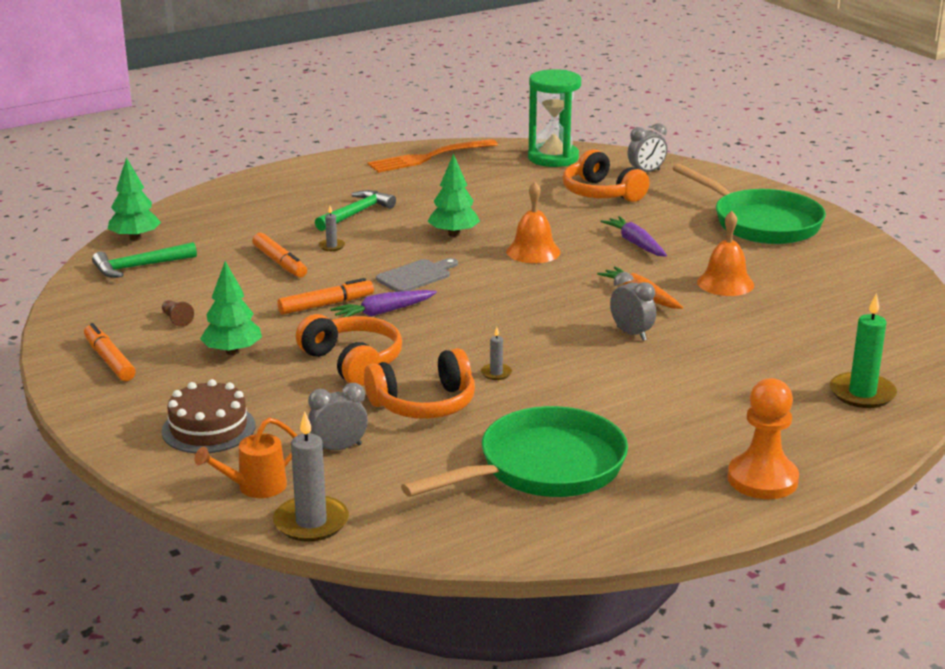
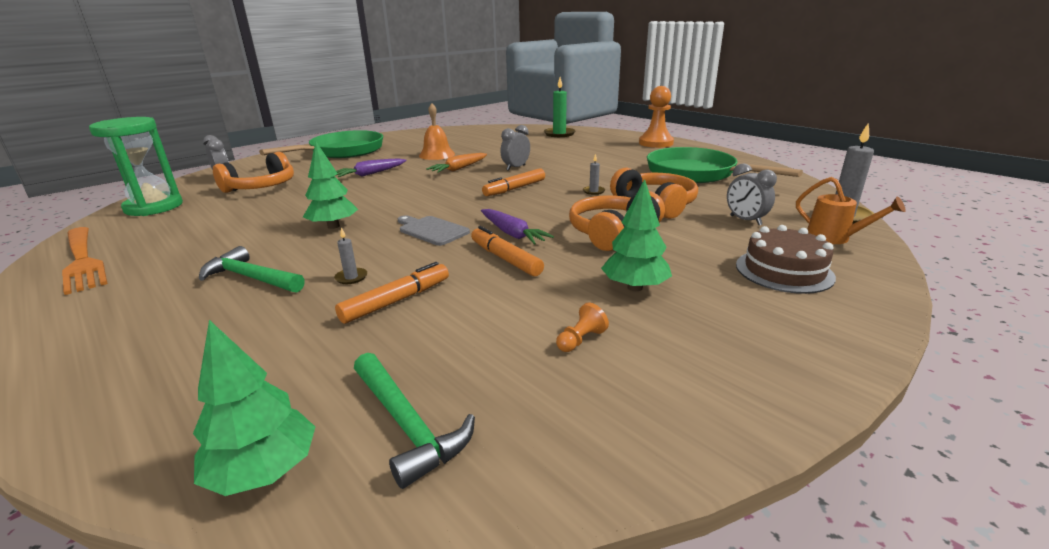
camera: 100 degrees left, 0 degrees up
(109, 360) = (722, 365): orange marker -> orange marker (514, 189)
(176, 320) = (580, 340): brown pawn -> orange pawn
(533, 251) = (380, 197): orange bell -> none

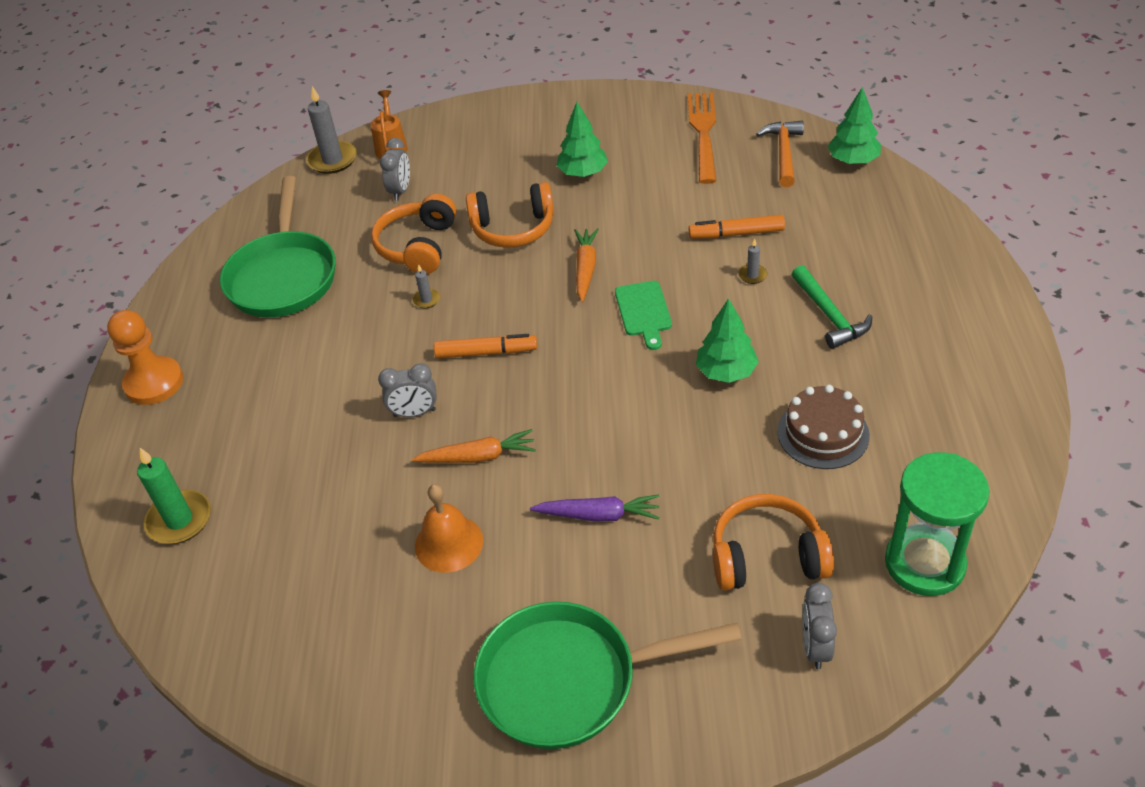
camera: 135 degrees left, 20 degrees up
(82, 260) = (986, 433): orange fork -> orange fork (703, 133)
(408, 425) = (783, 153): green hammer -> orange hammer
(432, 230) = (643, 311): grey cutting board -> green cutting board
(505, 259) = (626, 240): orange marker -> none
(512, 234) = (585, 269): purple carrot -> orange carrot
(580, 340) = (661, 156): orange pawn -> none
(784, 271) = (480, 142): brown cake -> brown cake (823, 433)

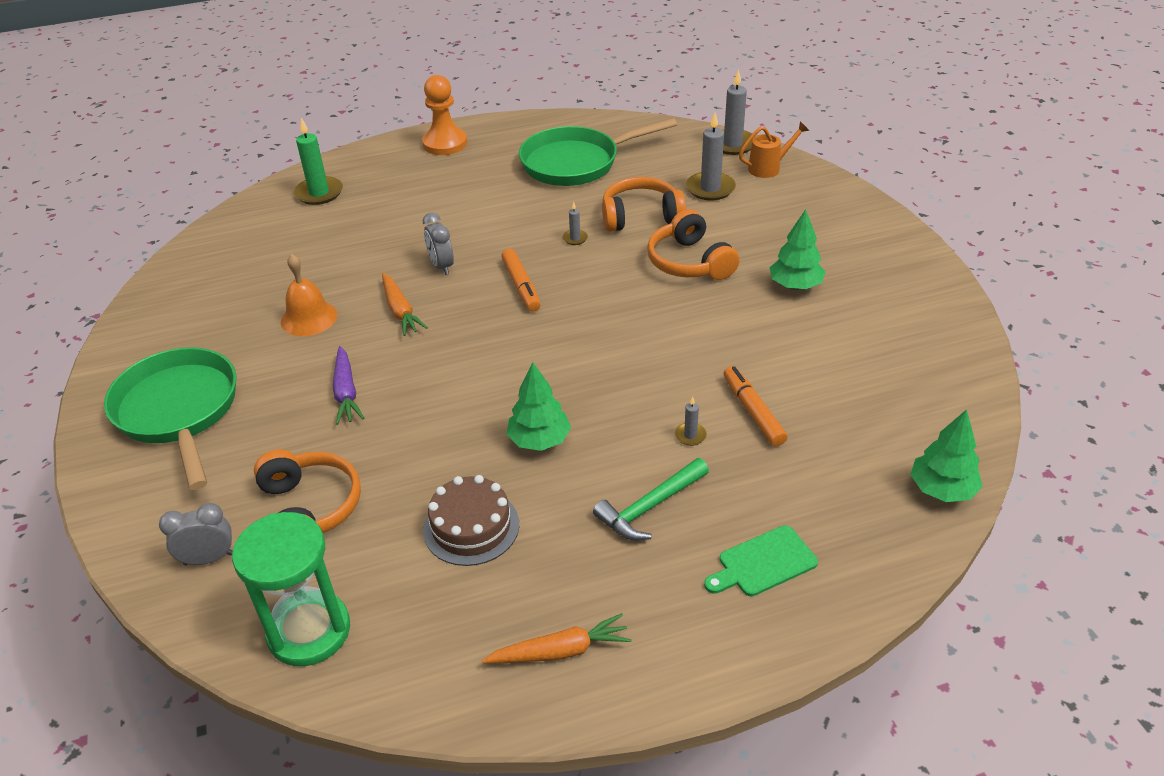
camera: 70 degrees right, 5 degrees down
(400, 191) = (710, 188): grey clock -> grey candle
(585, 269) = (652, 318): orange carrot -> orange carrot (560, 651)
(643, 311) = (606, 368): green cutting board -> green cutting board (763, 563)
(703, 133) = (915, 355): orange fork -> none
(783, 153) = (919, 426): orange hammer -> none

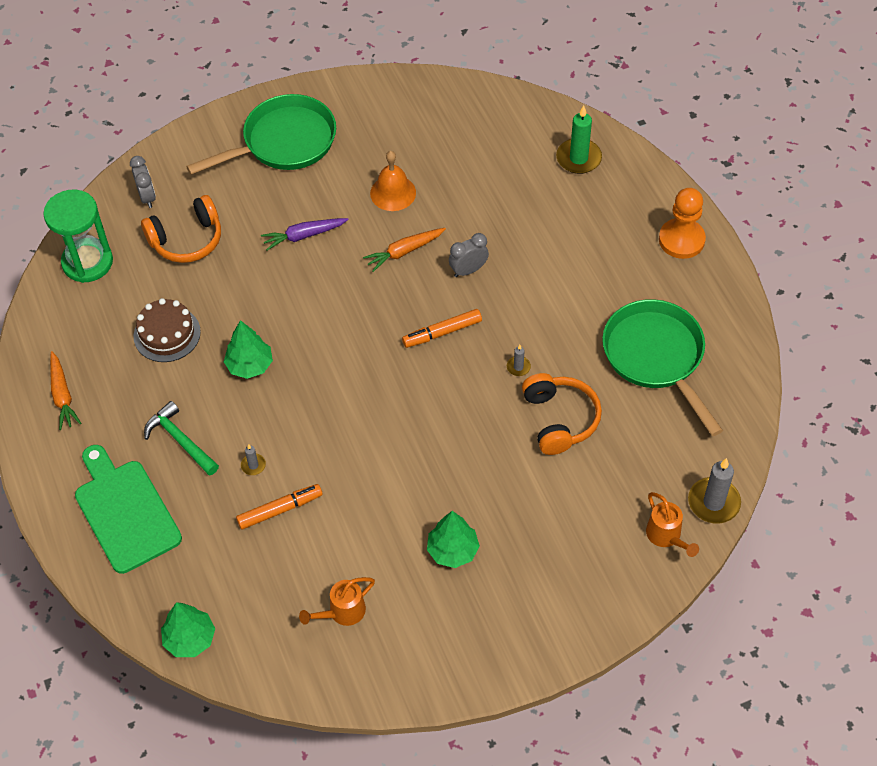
camera: 85 degrees right, 15 degrees up
(689, 262) = (485, 462): orange headphones -> none
(710, 188) = (618, 480): grey candle -> none
(763, 563) = (125, 512): green cutting board -> green cutting board, size x1.78
(881, 362) = (342, 612): none -> orange watering can

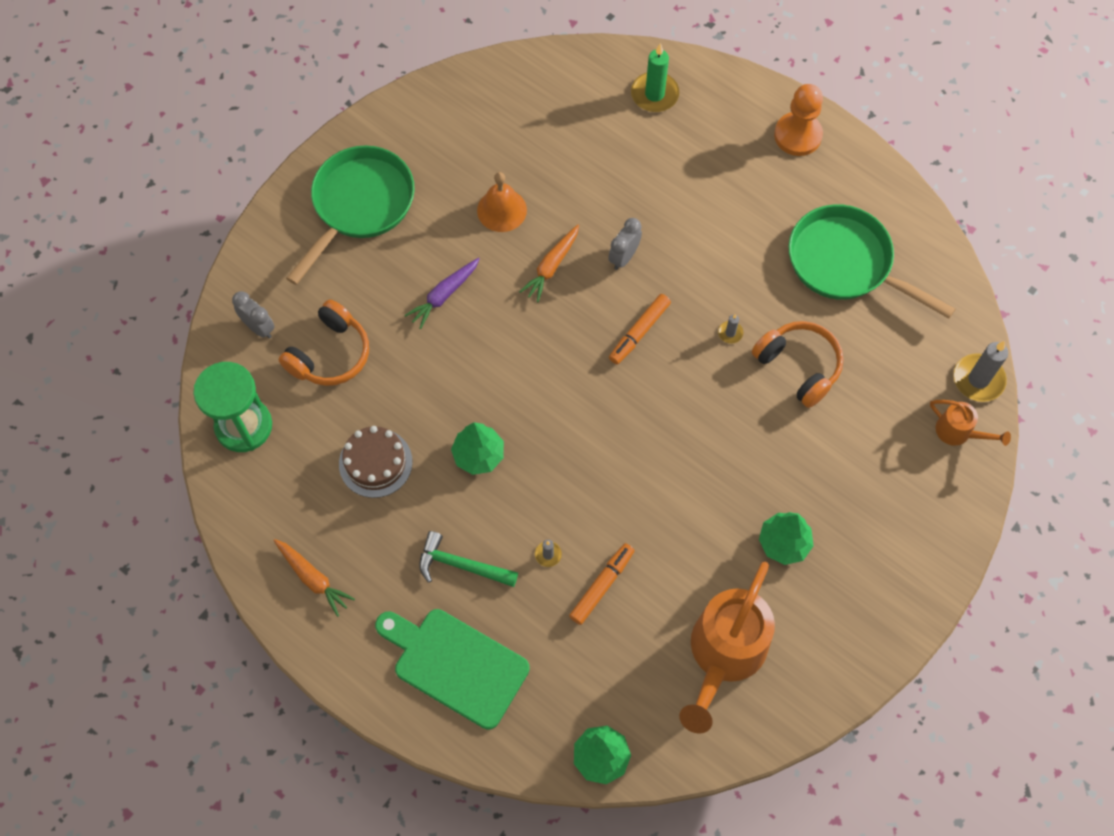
camera: 30 degrees left, 10 degrees up
(342, 612) = (723, 655): orange watering can -> orange watering can, size x2.11

